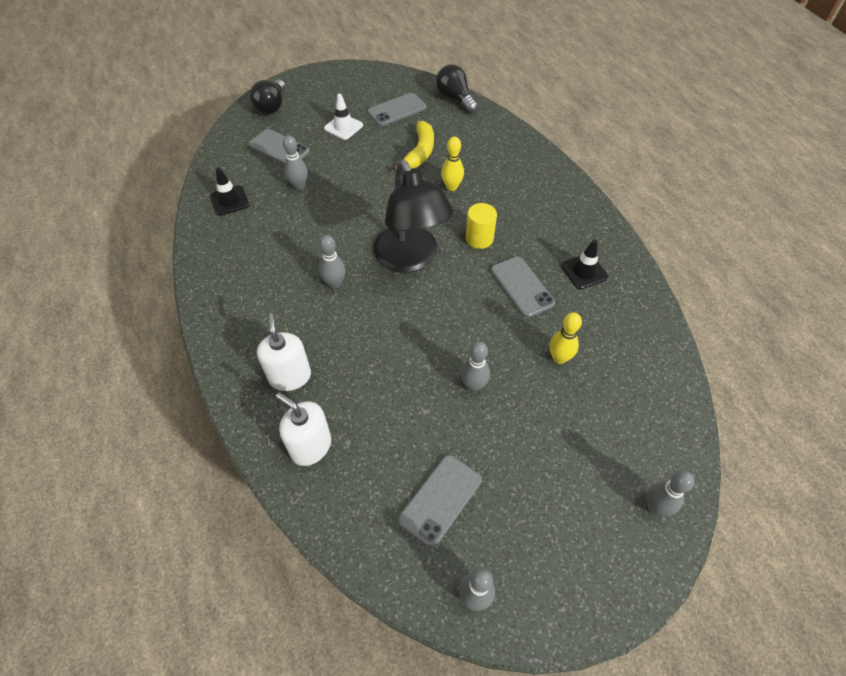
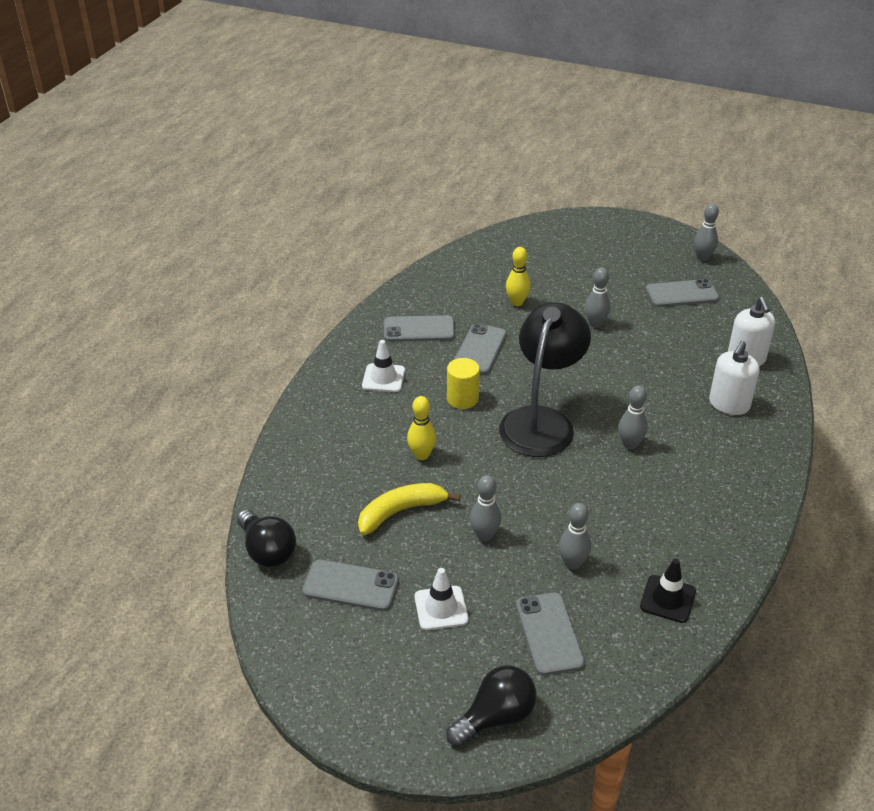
camera: 135 degrees left, 15 degrees down
(455, 99) = (267, 551): black light bulb -> black light bulb turned 45 degrees counterclockwise
(545, 217) = (383, 378): none -> white traffic cone
(584, 271) = (419, 329): black traffic cone -> grey phone
(655, 507) = (560, 229): grey bowling pin -> grey bowling pin (484, 535)

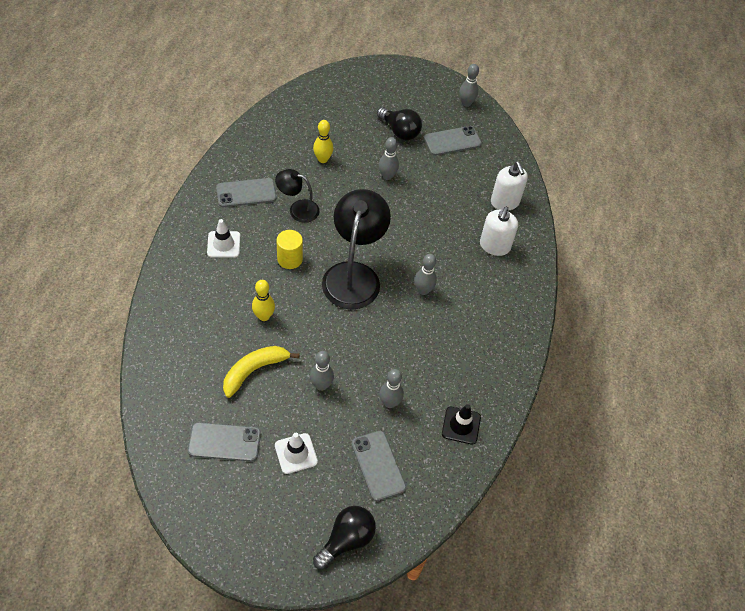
camera: 15 degrees left, 15 degrees up
(267, 551) = (154, 418): black light bulb -> black light bulb (400, 131)
(479, 349) = (298, 209): grey phone -> black lamp

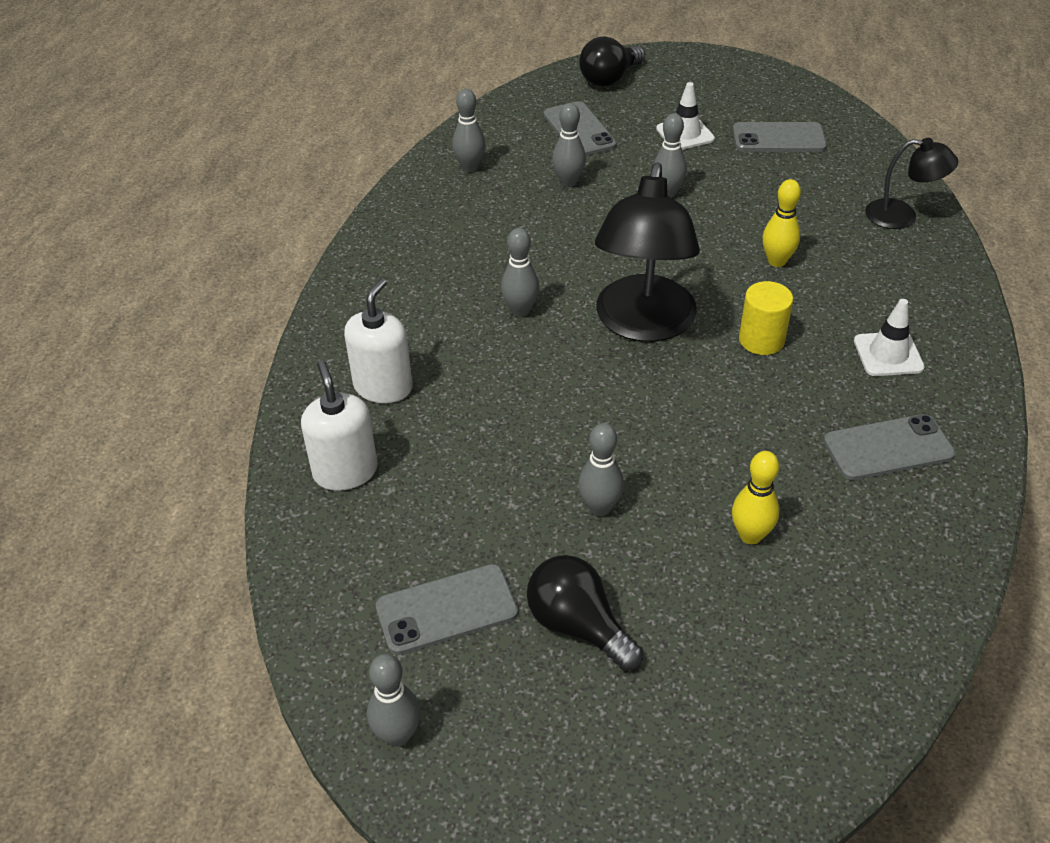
camera: 175 degrees left, 10 degrees down
(254, 371) = (767, 202): yellow banana -> none
(298, 209) = (773, 425): black lamp -> black lamp (902, 216)
(461, 425) = (470, 167): black traffic cone -> grey bowling pin

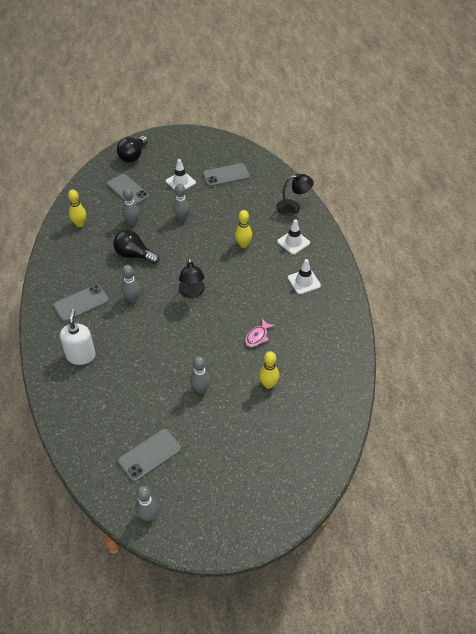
camera: 20 degrees left, 5 degrees up
(345, 471) = (79, 403): white soap dispenser -> none
(470, 167) = (80, 224): grey bowling pin -> yellow bowling pin
(578, 626) = (208, 446): black light bulb -> black light bulb (134, 255)
(643, 324) = (192, 293): black lamp -> black lamp, size x0.54
(755, 436) = (257, 336): none -> pink fish
(761, 340) = (247, 288): yellow cylinder -> none
(885, 278) = (293, 242): none -> white traffic cone
(888, 448) = (314, 328): grey phone -> grey phone (81, 303)

